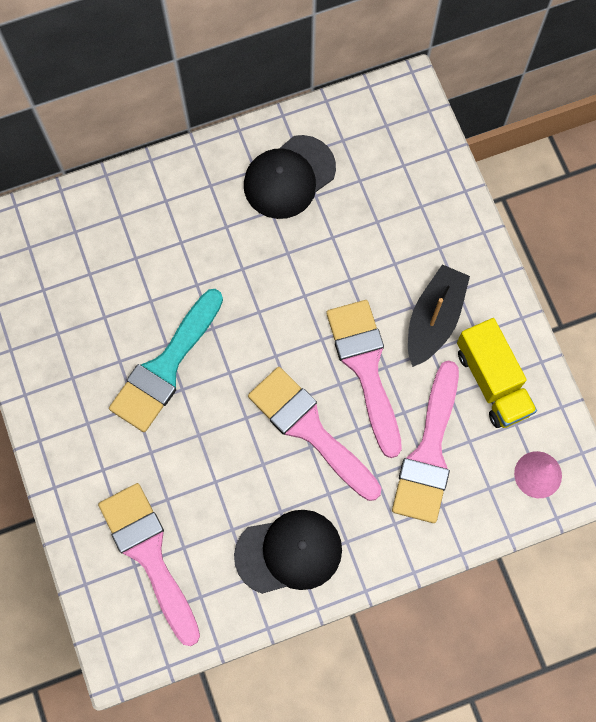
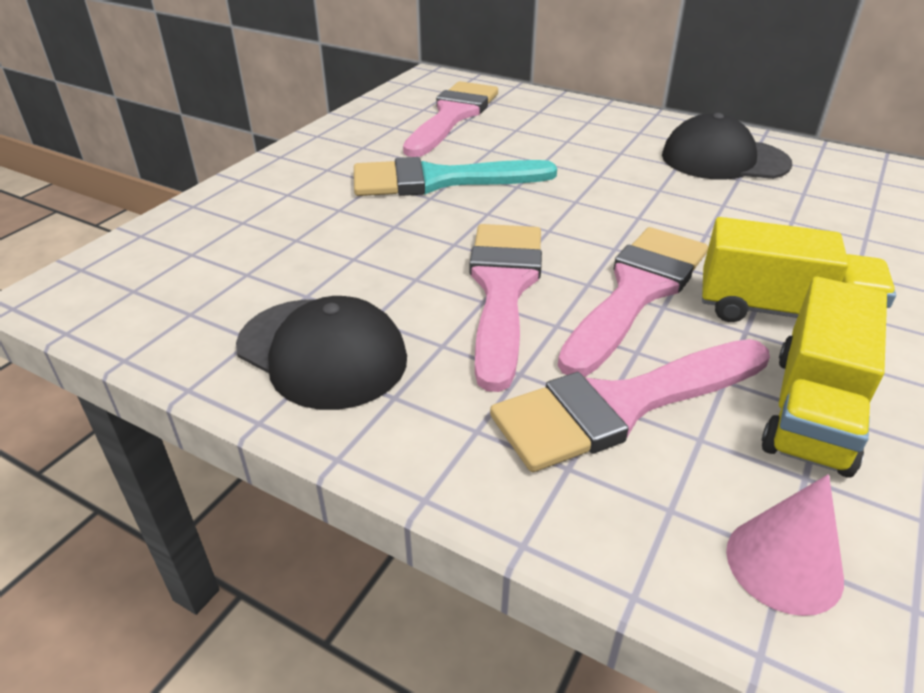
camera: 50 degrees right, 35 degrees down
(149, 555) = (214, 256): pink brush -> pink brush (452, 116)
(434, 319) = (781, 312): black boat -> yellow truck

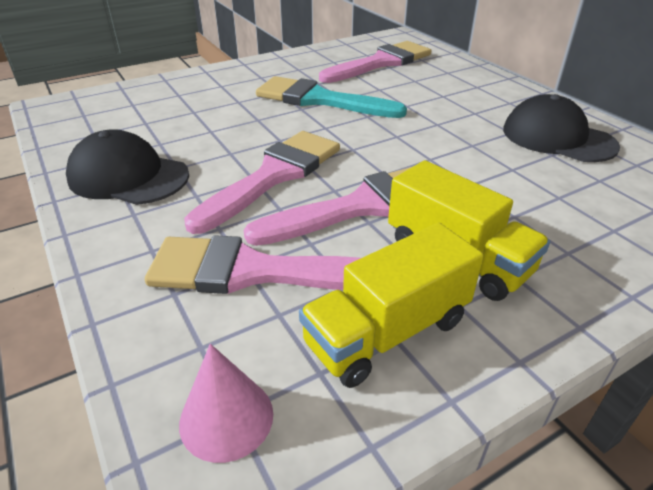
camera: 30 degrees right, 0 degrees up
(322, 352) = (128, 176): black cap -> black cap turned 135 degrees clockwise

